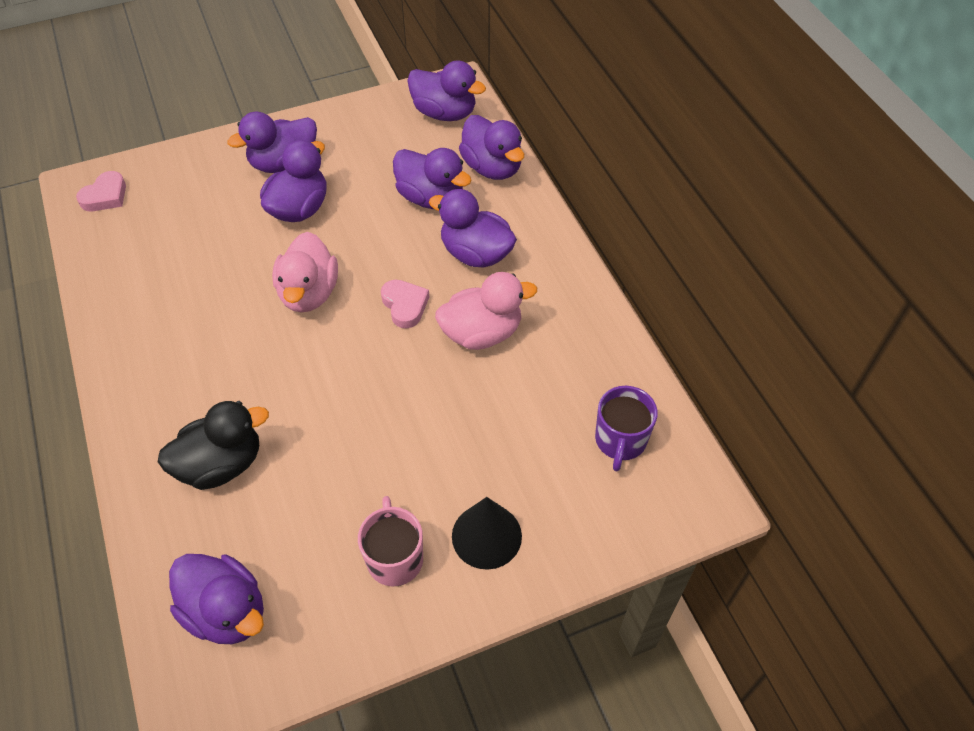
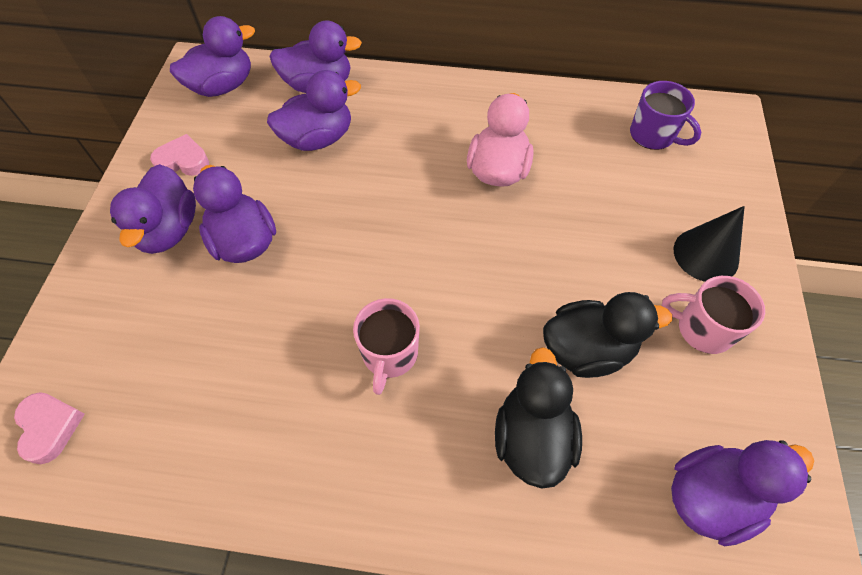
camera: 60 degrees left, 5 degrees up
(248, 343) = (389, 355): none -> pink mug
(309, 293) = (362, 277): pink duck -> none
(323, 473) = (587, 350): none -> black duck
(405, 305) = (431, 209): pink heart -> pink heart (183, 160)
(475, 254) = (408, 137): purple duck -> none

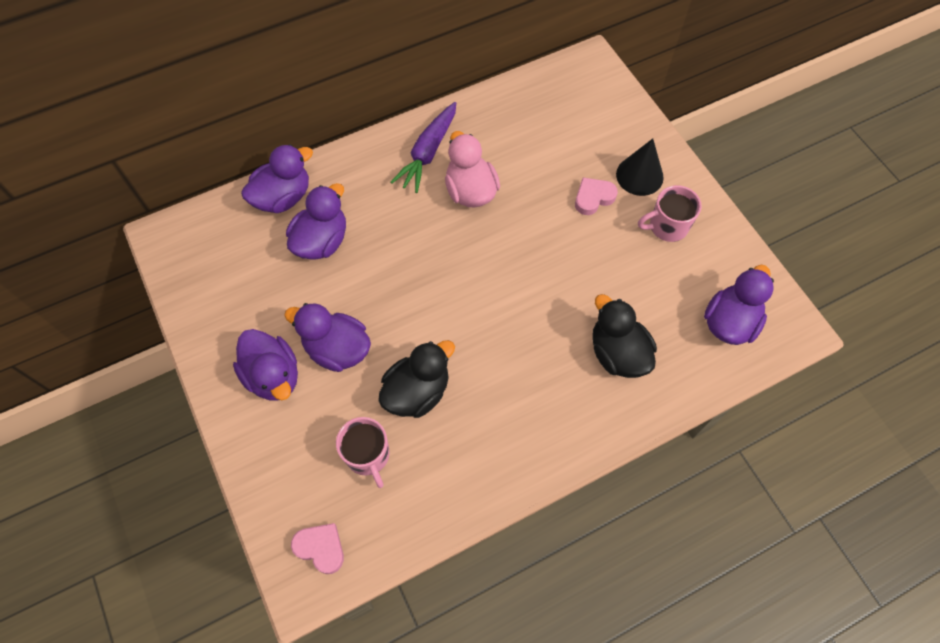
camera: 35 degrees left, 5 degrees up
(183, 160) = (232, 319): pink heart -> pink heart (593, 198)
(222, 86) = (205, 242): purple duck -> none
(389, 355) = (499, 360): pink mug -> pink mug (368, 455)
(483, 115) = (428, 153): none -> purple carrot
(587, 350) = (612, 281): black duck -> black duck (417, 392)
(653, 135) = (553, 105): purple mug -> none

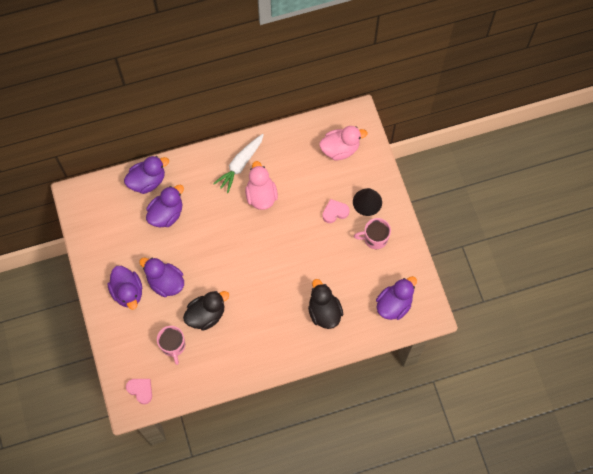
camera: 10 degrees right, 5 degrees up
(428, 153) = (240, 165): purple carrot -> white carrot
(577, 109) = (340, 149): none -> pink duck

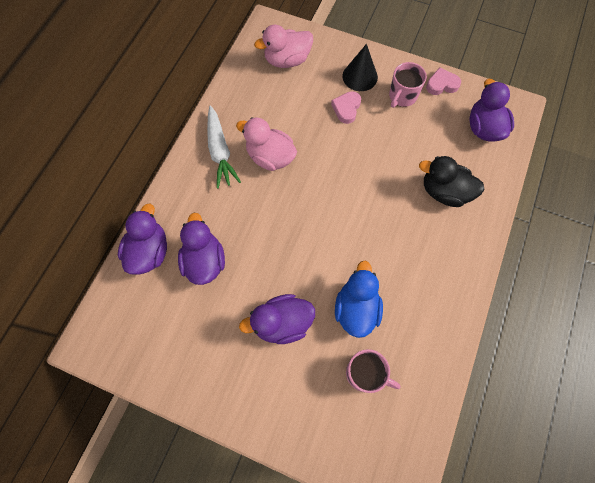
camera: 50 degrees left, 0 degrees up
(128, 292) = (257, 375): purple duck -> none
(141, 390) = (391, 457): pink heart -> pink heart (441, 84)
(206, 315) = (356, 308): black duck -> blue duck
(340, 149) = (287, 60): pink duck -> pink duck turned 135 degrees counterclockwise

